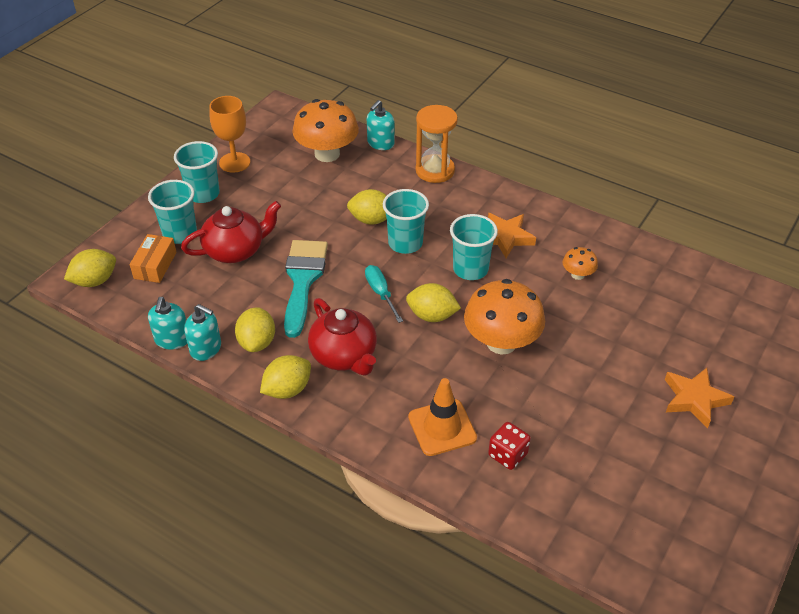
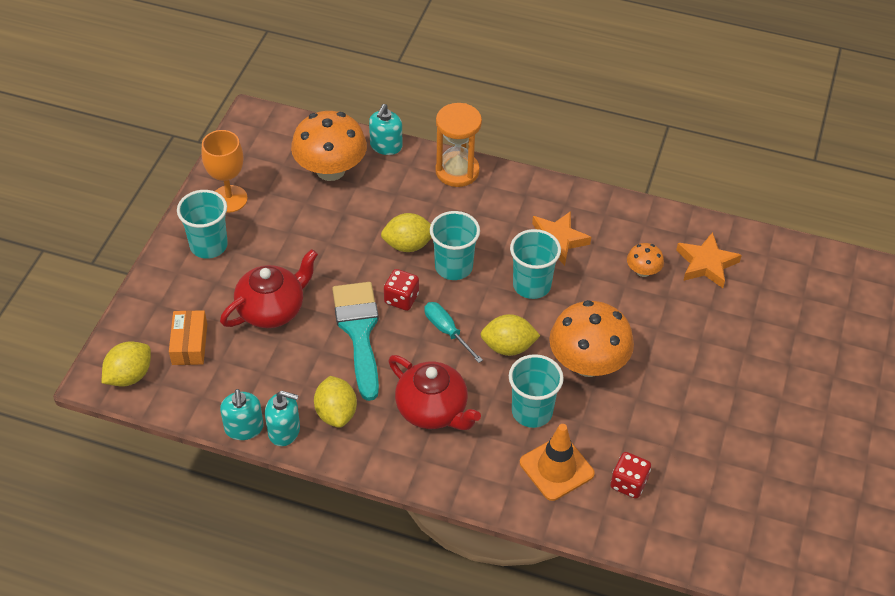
camera: 15 degrees left, 5 degrees up
(180, 234) = (202, 300): turquoise cup -> turquoise cup (532, 412)
(287, 390) = (387, 459): yellow lemon -> none
(350, 261) = (401, 299): none -> red dice
(694, 399) = (790, 388): orange star -> orange star (706, 264)

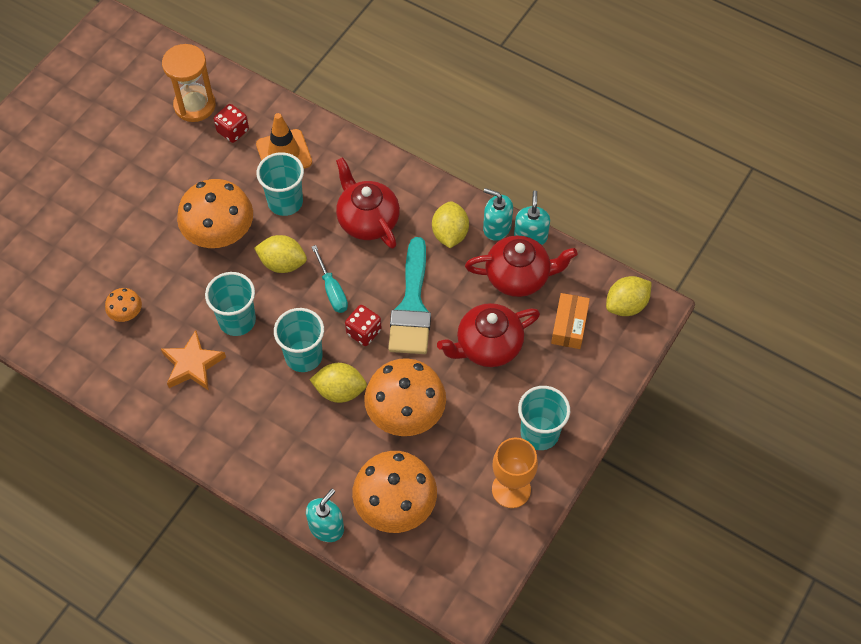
camera: 165 degrees left, 10 degrees up
(251, 382) = (518, 277): none -> red teapot
(340, 238) = (405, 414): none -> orange mushroom
(457, 171) = (260, 474): orange hourglass -> orange hourglass (194, 105)
(706, 264) = (63, 308): orange star -> none

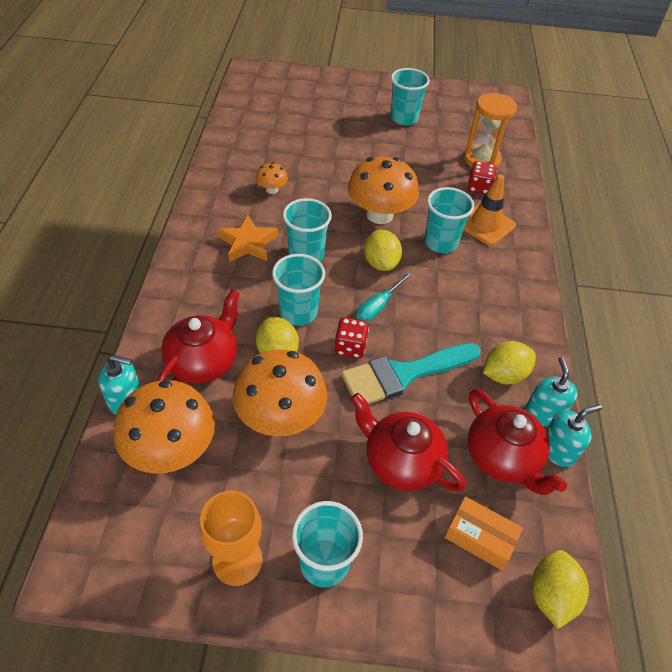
camera: 60 degrees right, 10 degrees down
(86, 139) = (404, 118): none -> turquoise cup
(367, 220) = (467, 304): red teapot -> red teapot (203, 361)
(569, 326) = (479, 537): orange box -> orange box turned 45 degrees clockwise
(626, 305) = (551, 595): yellow lemon -> yellow lemon turned 75 degrees clockwise

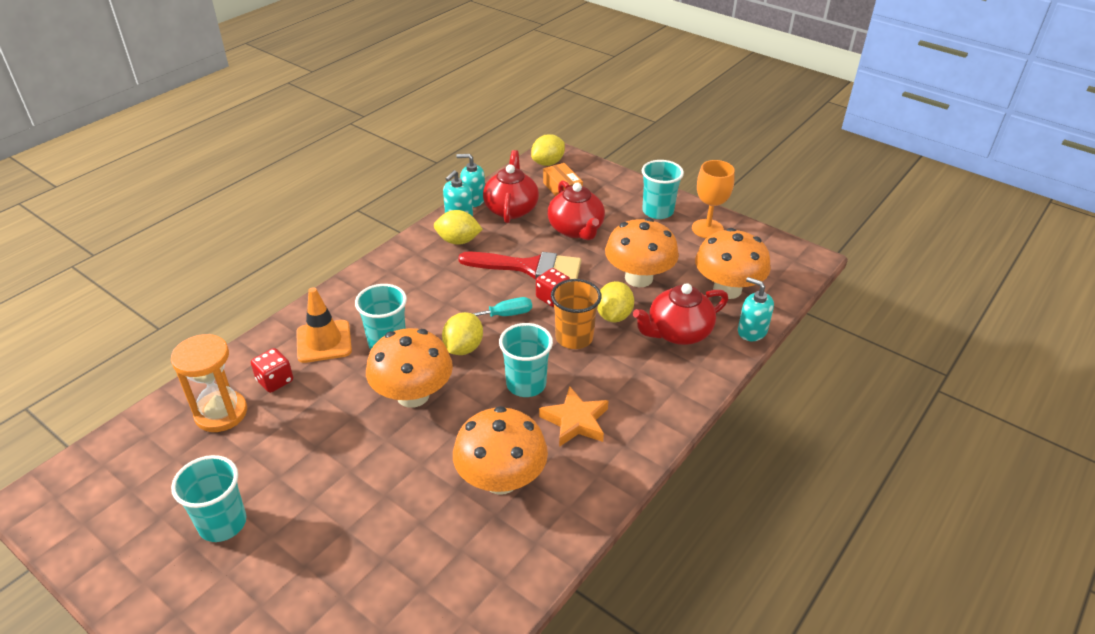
camera: 145 degrees left, 10 degrees down
(272, 189) = (501, 479): orange mushroom -> orange mushroom, size x2.12
(298, 312) = (574, 338): turquoise cup -> orange cup
(403, 374) = (529, 267): turquoise brush -> red brush

